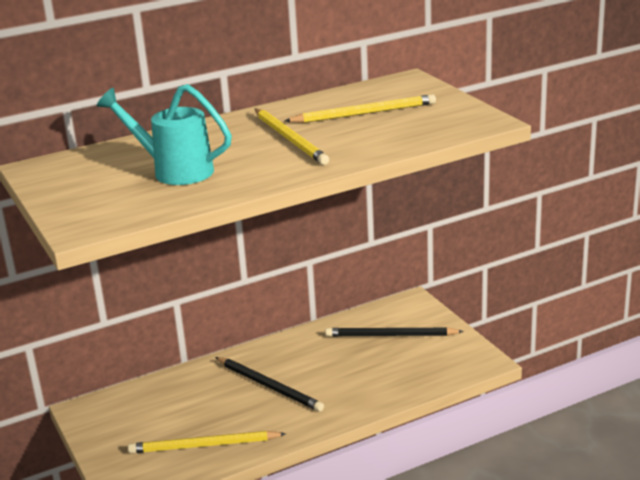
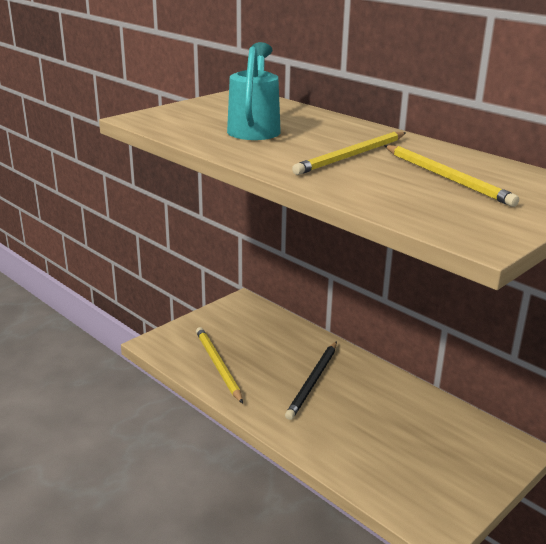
camera: 70 degrees right, 0 degrees up
(390, 335) = (441, 443): black pencil -> none

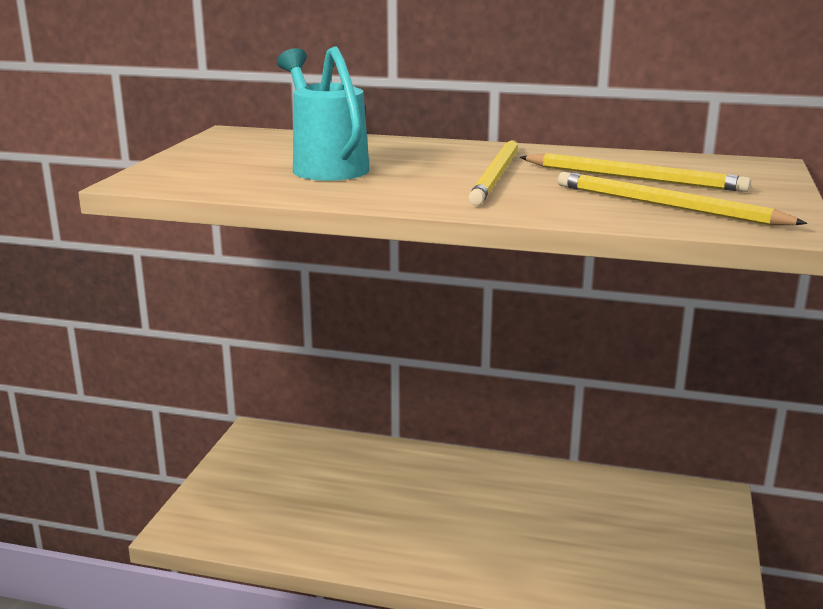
camera: 30 degrees left, 5 degrees down
(218, 365) = (298, 526): yellow pencil -> yellow pencil (667, 206)
(313, 381) = (436, 503): black pencil -> none

